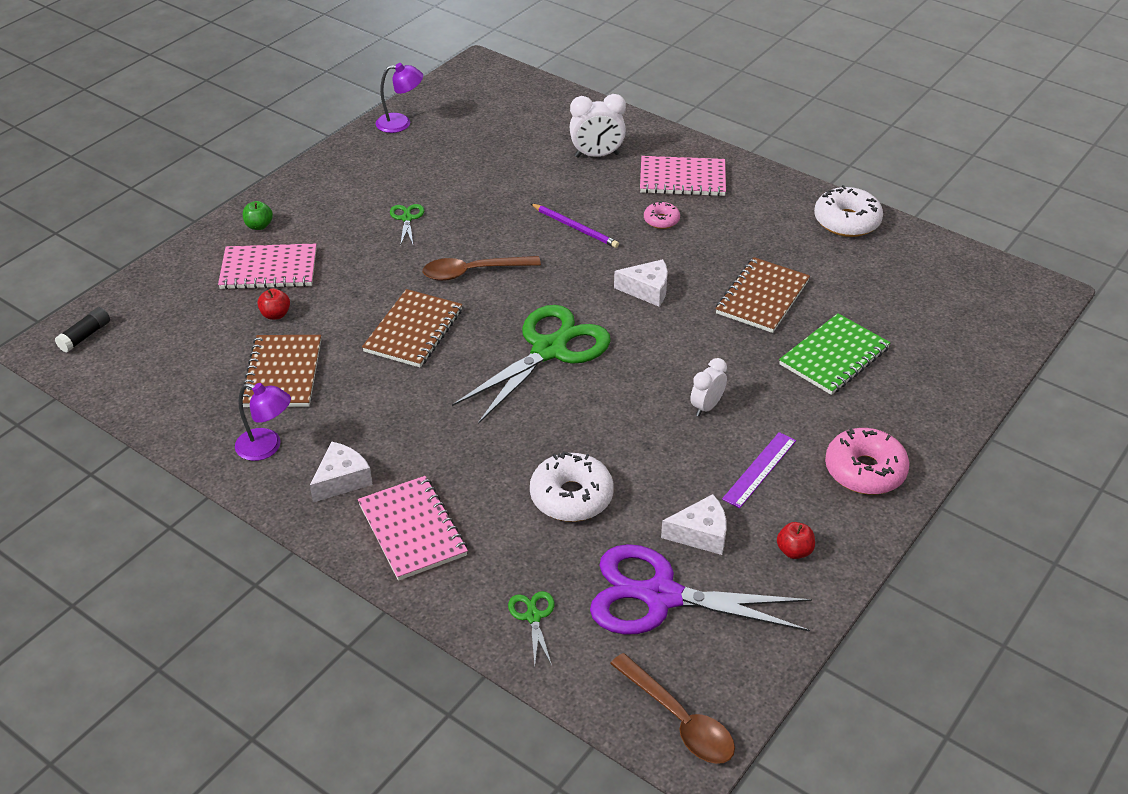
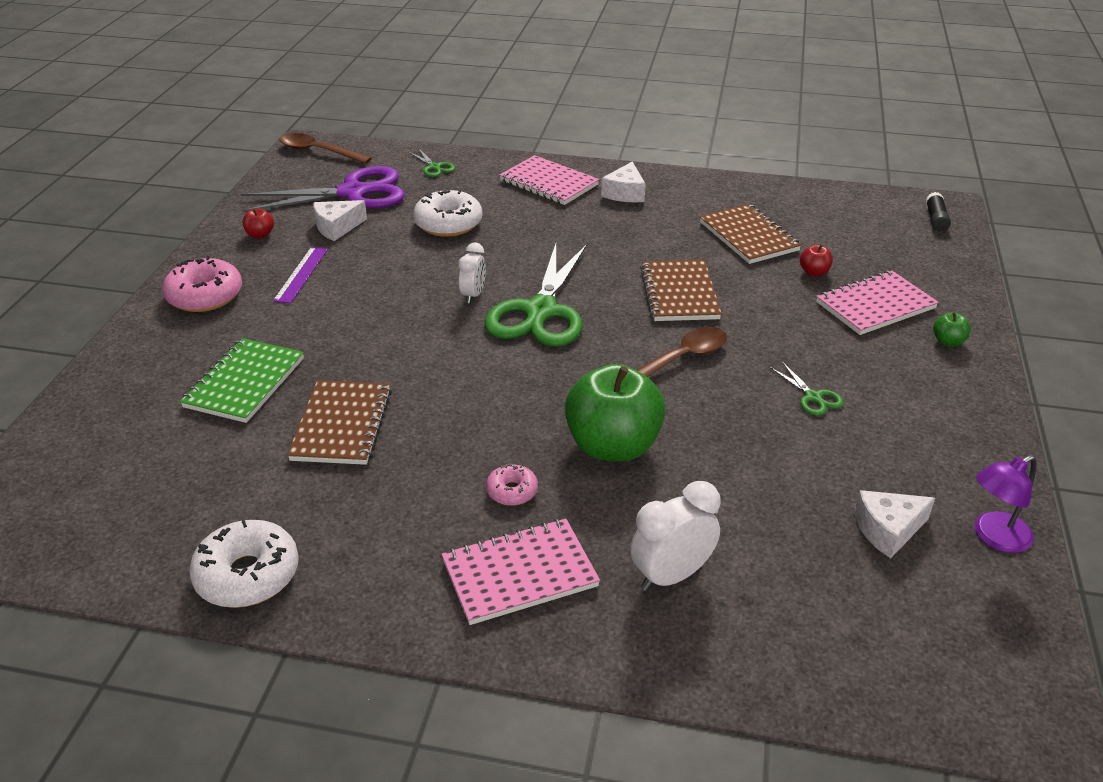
camera: 155 degrees right, 5 degrees down
(267, 447) = (699, 195): purple lamp -> none
(575, 228) = (612, 446): purple pencil -> green apple
(647, 290) = (479, 395): white cheese -> white cheese (888, 530)
(706, 407) = (365, 306): white clock -> white clock (473, 295)

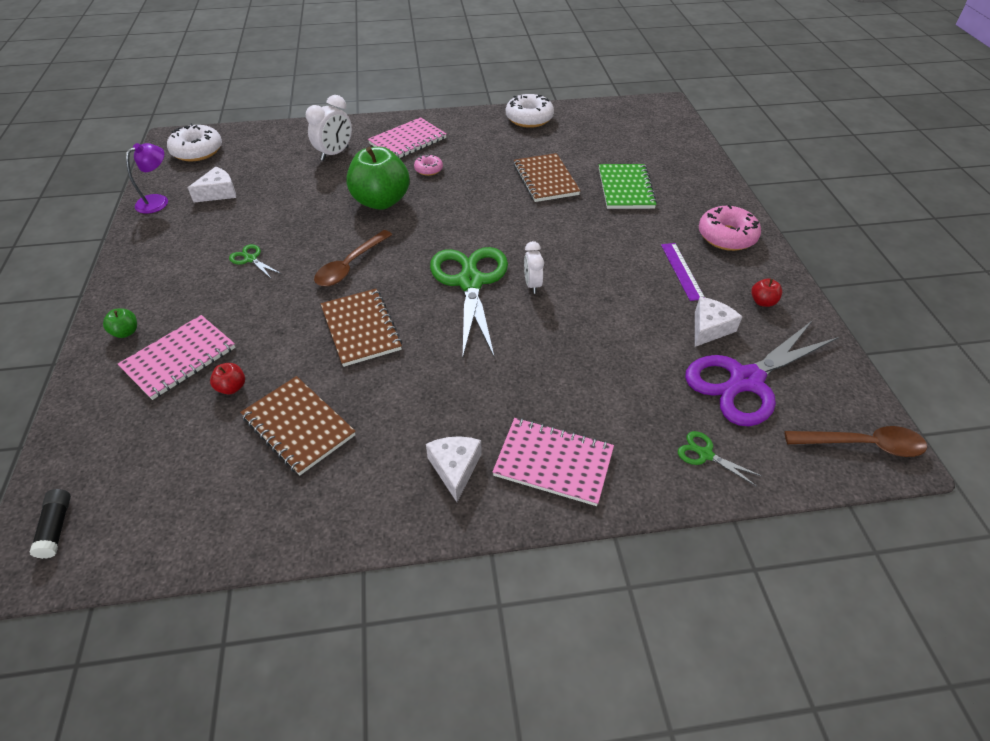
camera: 160 degrees right, 10 degrees up
(448, 223) = (614, 361): white donut -> white donut (197, 151)

